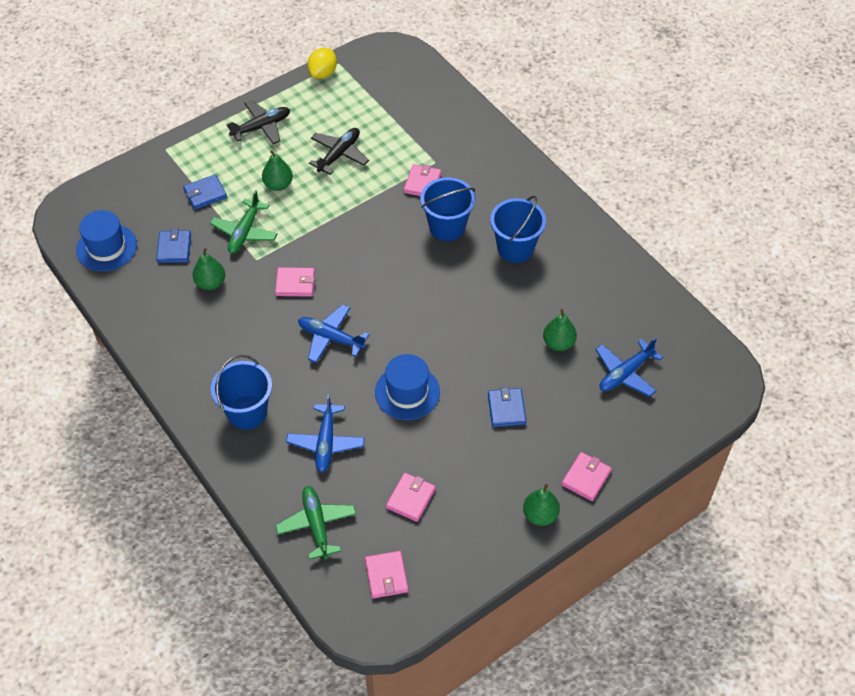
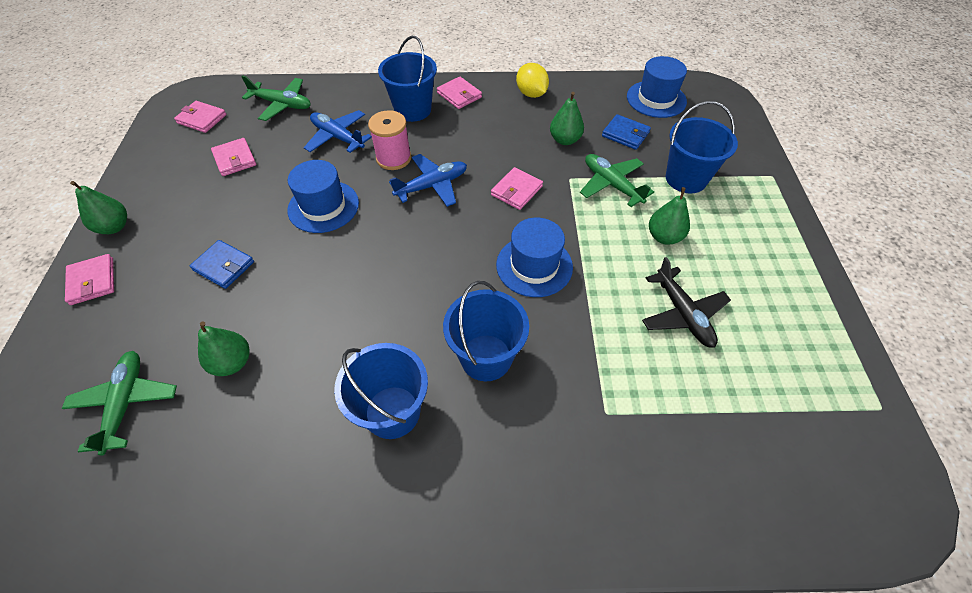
camera: 125 degrees right, 0 degrees up
(205, 194) = (686, 179): blue wallet -> blue bucket
(261, 127) = (772, 264): black plane -> none
(320, 383) = (393, 158): none -> pink spool
(323, 73) = (862, 377): yellow lemon -> yellow lemon (531, 94)
(359, 238) = (534, 266): none -> blue hat
(422, 183) = (577, 374): pink wallet -> pink wallet (459, 95)
(625, 373) = (126, 403): blue plane -> green plane

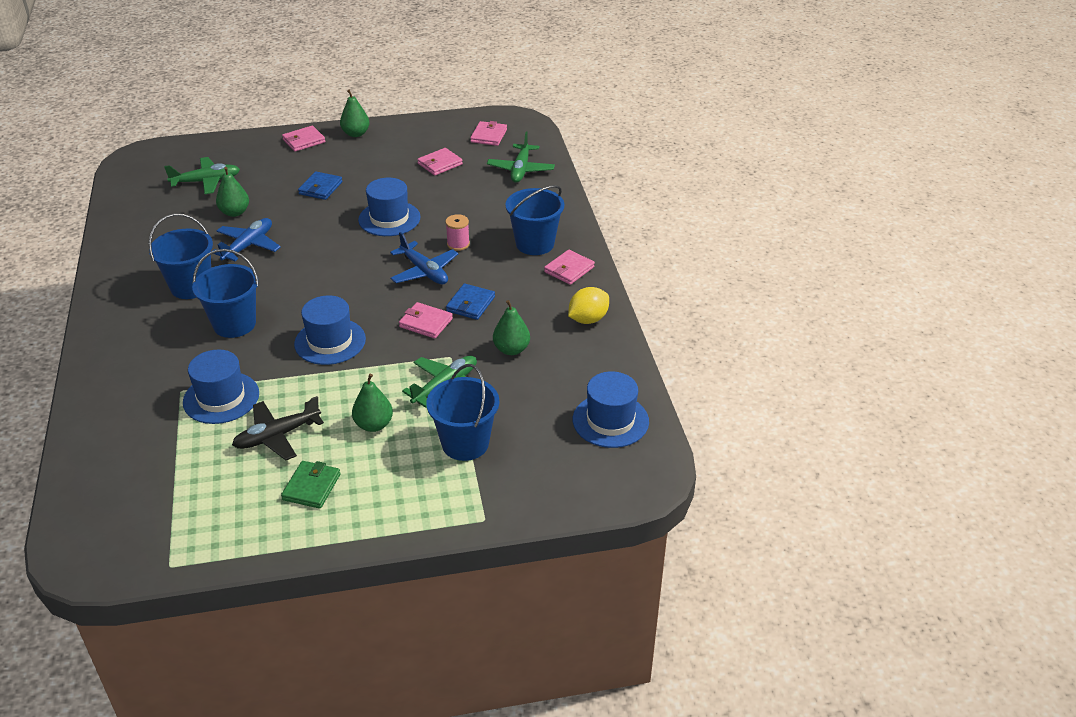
camera: 80 degrees right, 15 degrees down
(338, 137) = (481, 208): blue plane -> blue plane (248, 246)
(393, 158) = (458, 244): pink spool -> pink spool, size x0.67
(621, 368) = (221, 398): none -> blue hat
(625, 134) = (533, 395): blue wallet -> blue wallet (470, 304)
(752, 286) = (311, 487): none -> green wallet

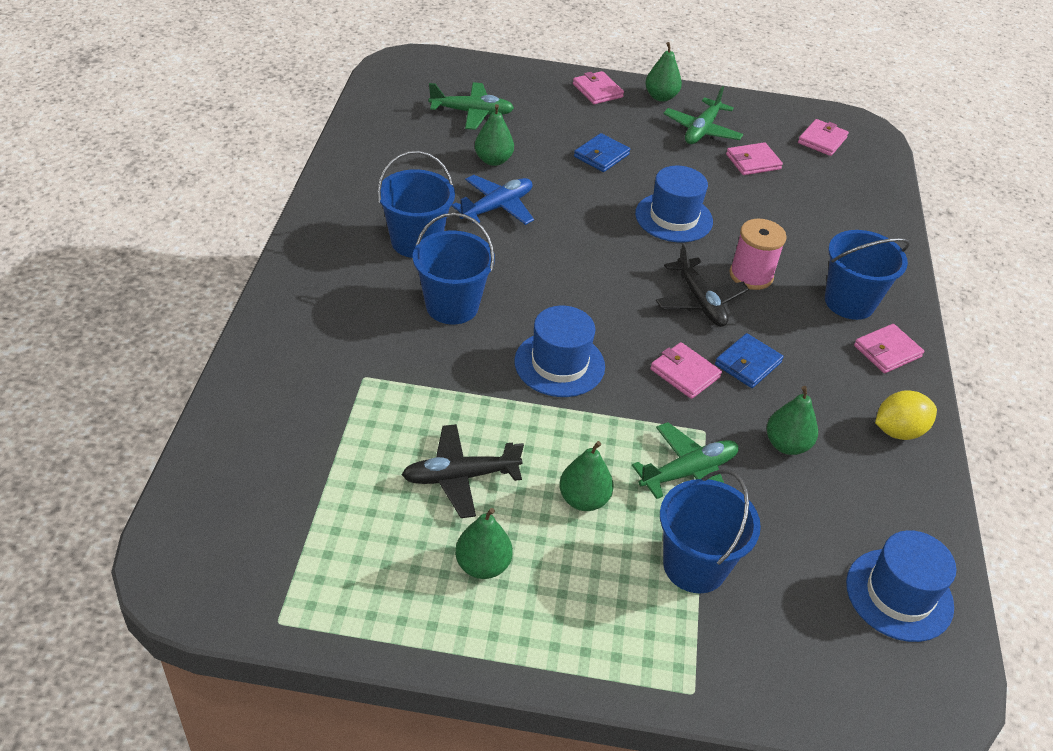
camera: 15 degrees right, 5 degrees up
(221, 398) = (408, 402): blue hat -> none
(304, 141) = (597, 90): pink wallet -> pink wallet turned 75 degrees clockwise
(311, 487) = (482, 565): green wallet -> green pear
(424, 271) = (700, 301): blue plane -> black plane
(458, 244) = (751, 275): pink spool -> pink spool, size x1.50
(521, 170) = (853, 196): green plane -> green plane (701, 130)

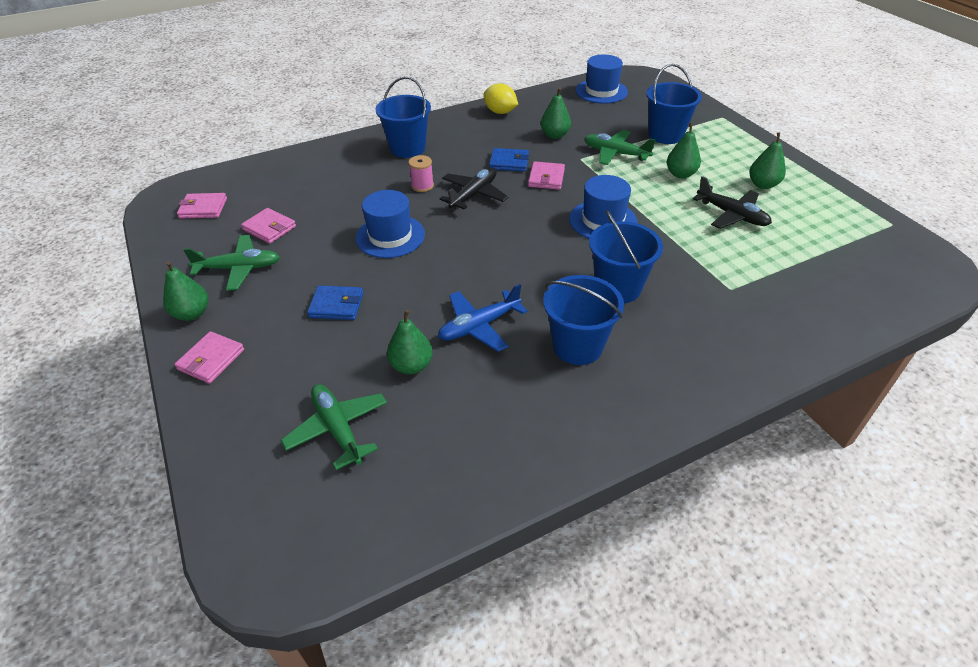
camera: 120 degrees left, 0 degrees up
(497, 207) = (479, 326): blue plane -> blue plane turned 45 degrees counterclockwise
(751, 275) = (422, 186): pink spool -> pink spool, size x0.67
(887, 351) = (439, 128): pink wallet -> none

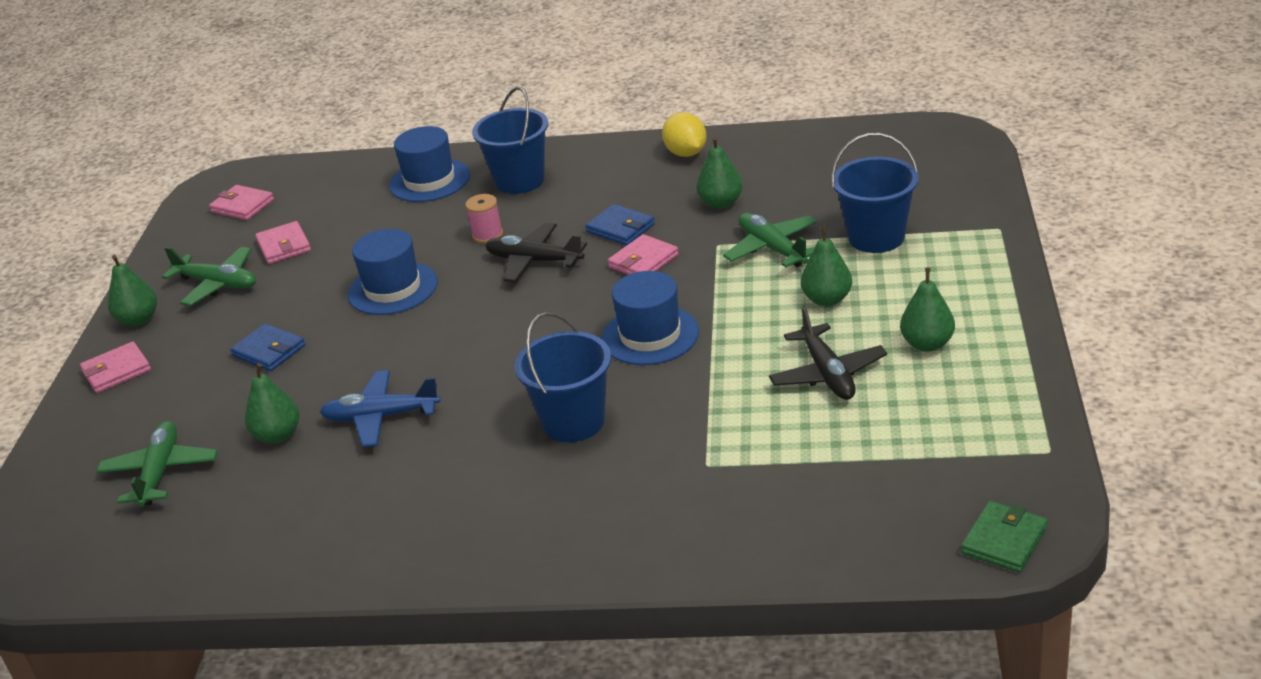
camera: 35 degrees right, 10 degrees down
(474, 194) = (534, 261): black plane -> black plane turned 135 degrees counterclockwise
(577, 346) = (457, 471): blue bucket -> none
(601, 91) = (862, 149): blue hat -> blue hat (429, 180)
(935, 279) = (1004, 540): none -> green wallet

